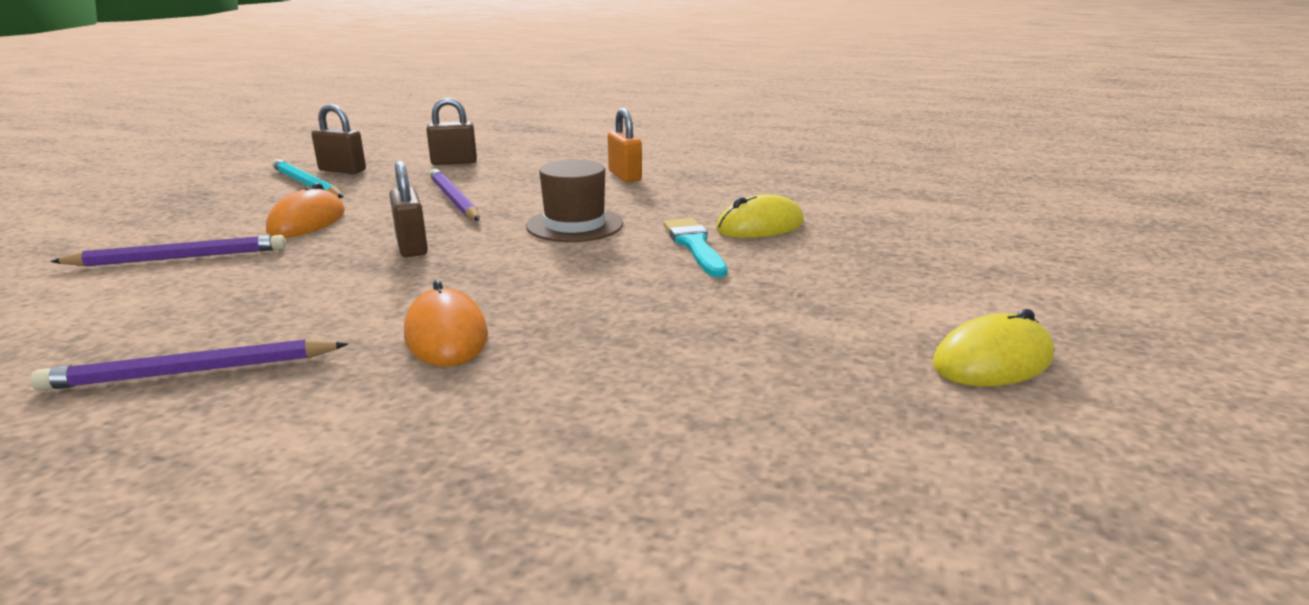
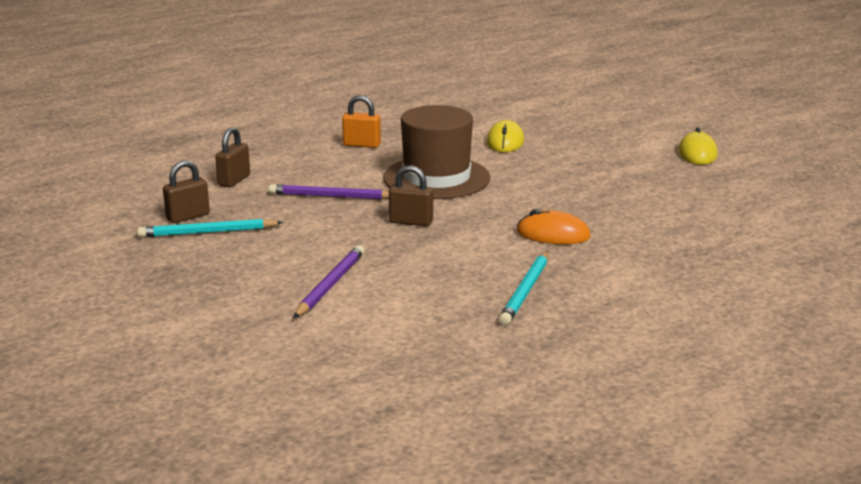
camera: 55 degrees left, 0 degrees up
(193, 371) = (525, 291): purple pencil -> turquoise pencil
(307, 221) = (309, 242): orange mouse -> none
(574, 225) = (436, 178): brown hat -> brown hat, size x1.61
(694, 245) = (511, 162): turquoise brush -> none

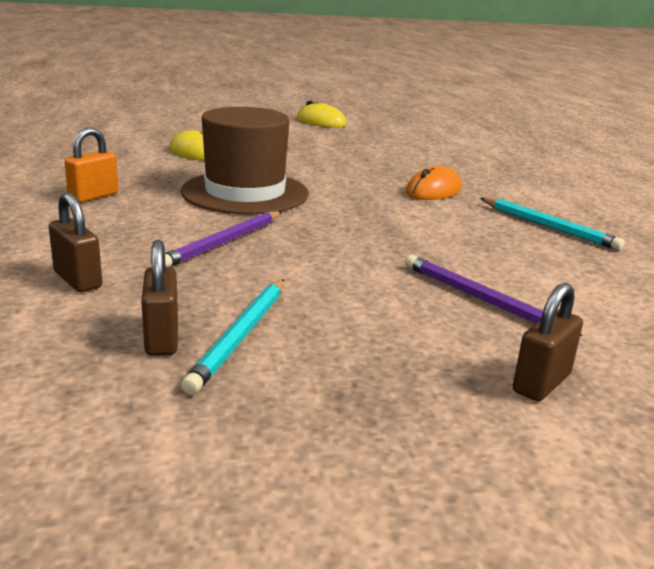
camera: 65 degrees left, 0 degrees up
(411, 222) = (346, 227): brown padlock -> brown padlock (541, 383)

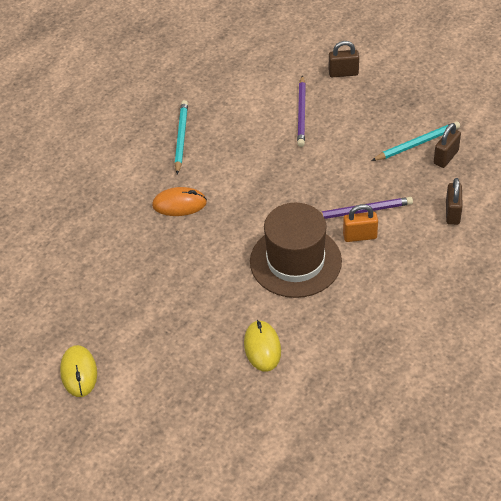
camera: 130 degrees left, 25 degrees up
(94, 196) = (389, 303): orange padlock -> orange padlock (360, 236)

